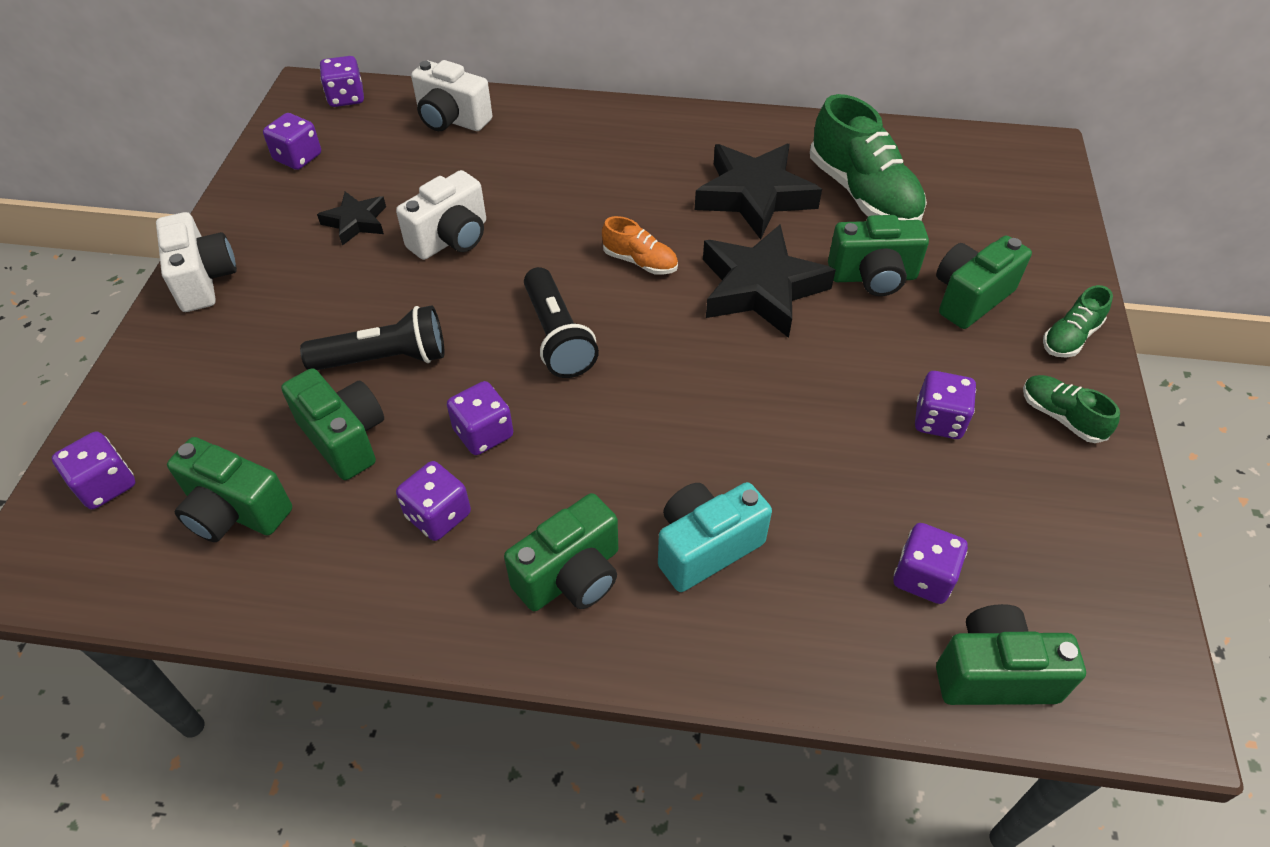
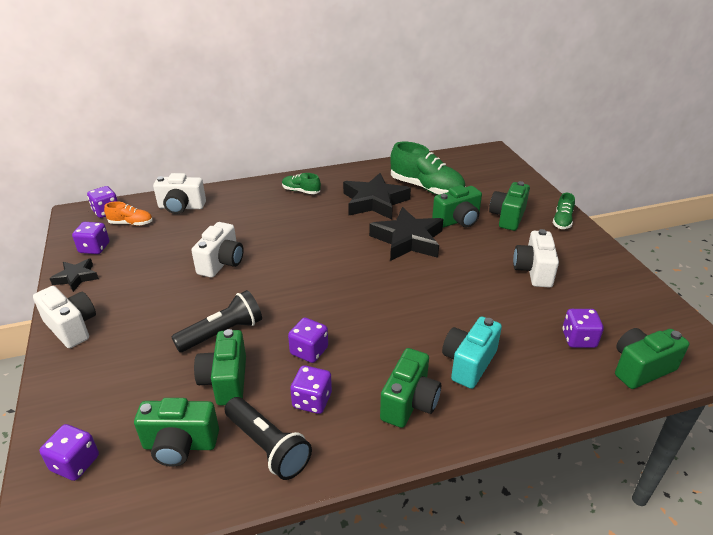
camera: 25 degrees left, 15 degrees down
(344, 438) = (226, 381): green camera -> green camera turned 120 degrees counterclockwise
(356, 222) = (156, 270): black star -> black star (76, 277)
(558, 337) = (318, 292): black flashlight -> black flashlight (268, 446)
(640, 262) = (337, 245): orange shoe -> orange shoe (131, 223)
(938, 420) = (533, 271): purple dice -> white camera
(1061, 417) = (583, 253): green shoe -> green shoe (301, 191)

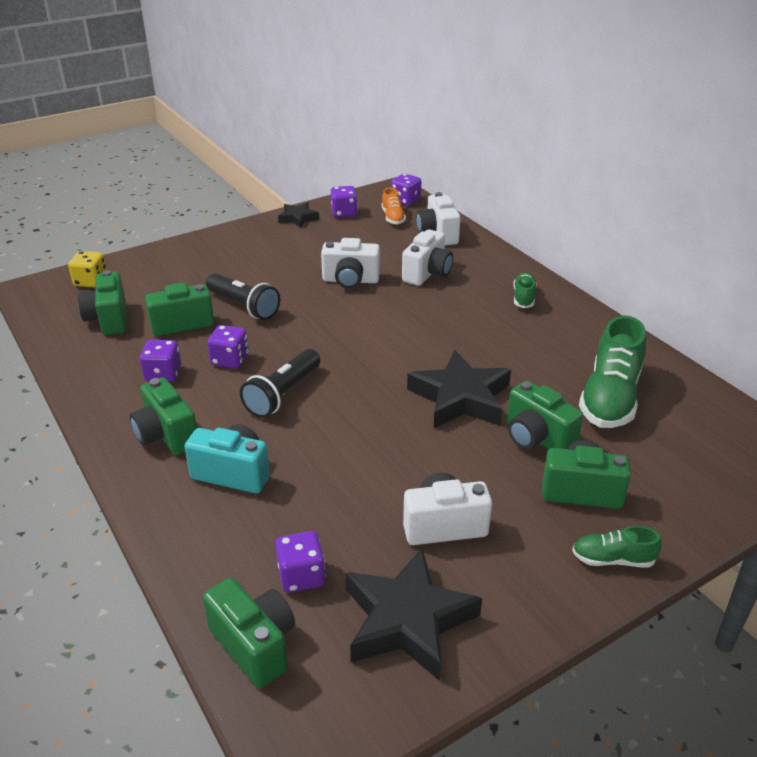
camera: 75 degrees right, 0 degrees up
(71, 327) = (233, 236): white camera -> white camera (427, 273)
(75, 463) = (91, 281): purple dice -> yellow dice
(268, 446) = (108, 361): black flashlight -> black flashlight (283, 394)
(374, 202) = (537, 357): black star -> black star (407, 620)
(409, 403) = (166, 435): green camera -> green camera turned 45 degrees clockwise

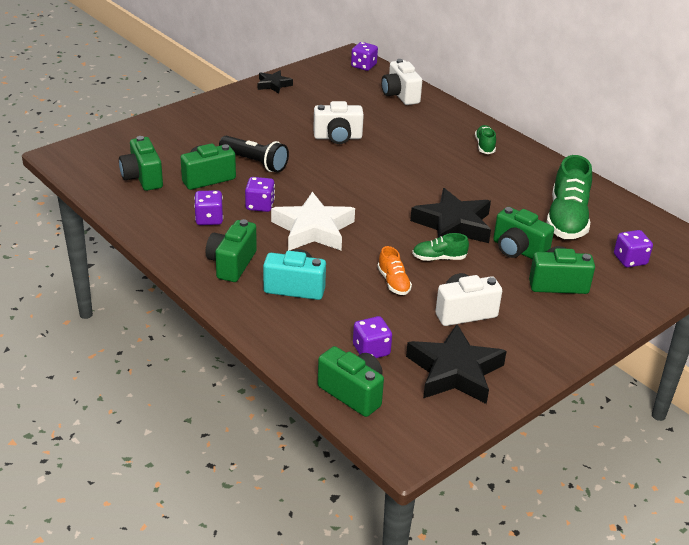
camera: 10 degrees left, 0 degrees up
(91, 281) = (111, 147): yellow dice -> none
(166, 435) = (232, 264): green camera -> green camera turned 60 degrees clockwise
(283, 394) = (313, 229): black flashlight -> white star
(344, 213) = (312, 79): purple dice -> purple dice (630, 260)
(393, 218) = (357, 82): orange shoe -> orange shoe (393, 282)
(427, 273) = (400, 129): white camera -> none
(612, 559) = (587, 326): green shoe -> green shoe (439, 258)

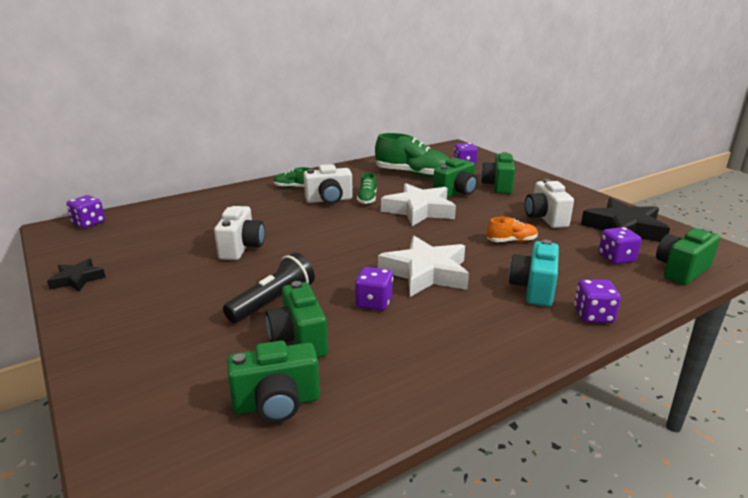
camera: 80 degrees left, 10 degrees down
(209, 219) = (401, 341): purple dice -> purple dice (593, 315)
(232, 264) = (499, 327): green camera -> none
(400, 95) = (174, 211): white camera -> white camera (329, 200)
(439, 258) = (471, 220): green shoe -> green shoe (367, 199)
(453, 225) = (419, 210): black star -> white star

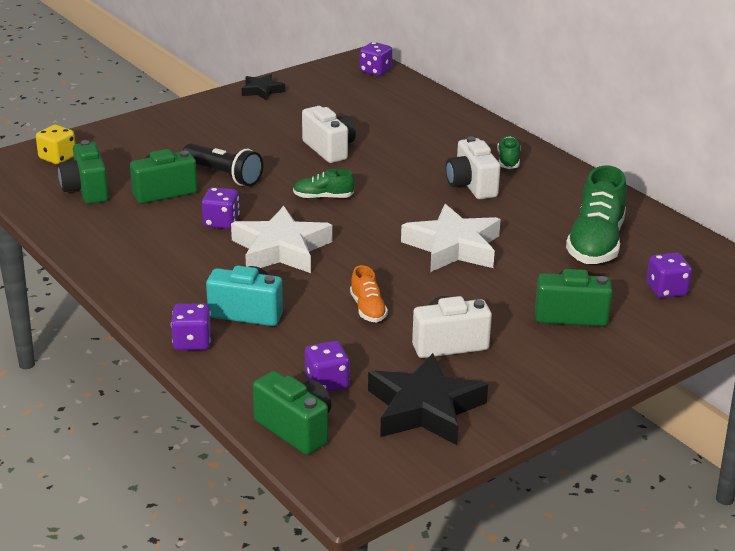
camera: 85 degrees right, 5 degrees up
(160, 442) = (57, 158): none -> yellow dice
(241, 248) = (329, 149): white camera -> white camera turned 120 degrees counterclockwise
(367, 199) = (482, 210): green shoe -> green shoe (323, 197)
(456, 193) = (528, 276): green camera -> none

